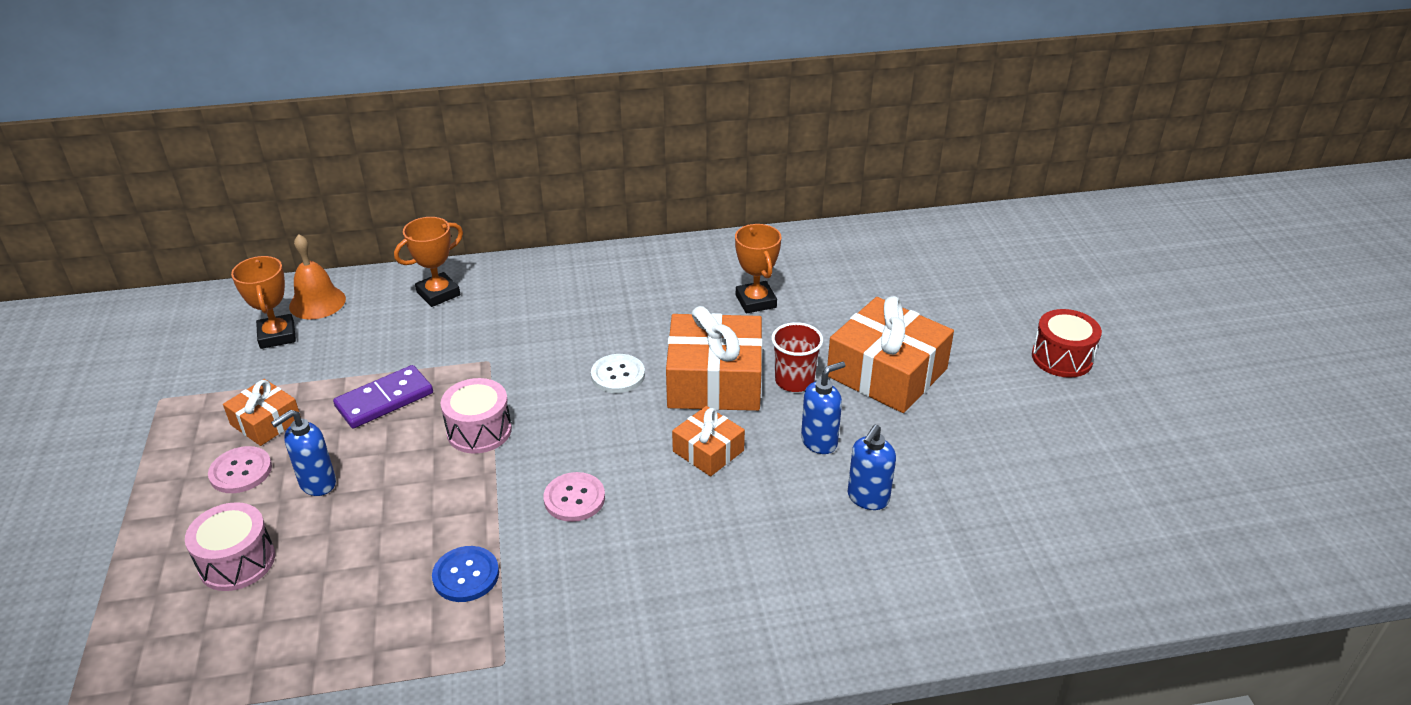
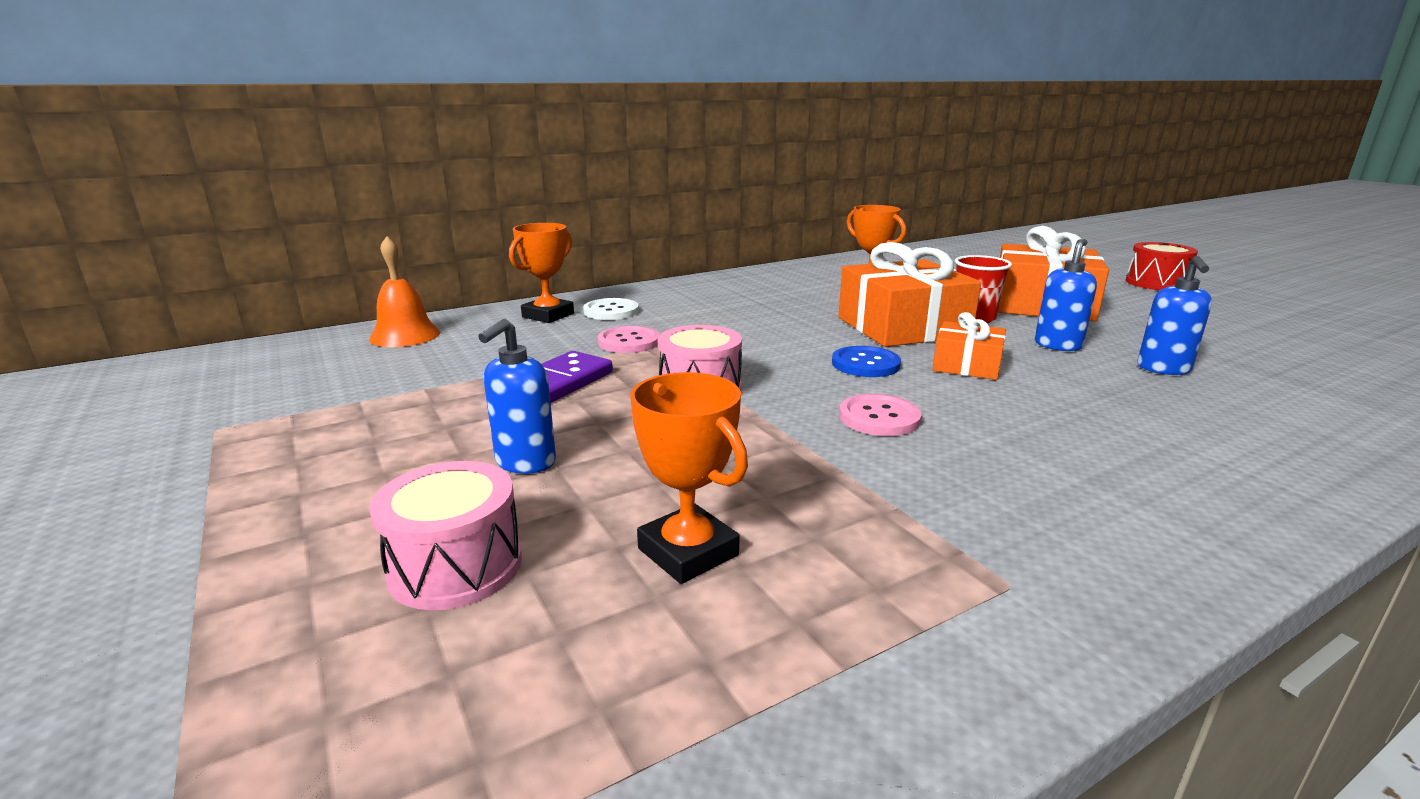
camera: 20 degrees left, 15 degrees down
(241, 471) = (393, 471): pink button -> pink button (629, 342)
(266, 422) = (401, 424): orange gift -> none
(277, 335) = (368, 361): orange trophy -> orange trophy (688, 552)
(466, 575) = (835, 506): blue button -> blue button (865, 364)
(618, 375) = (804, 336): white button -> white button (611, 311)

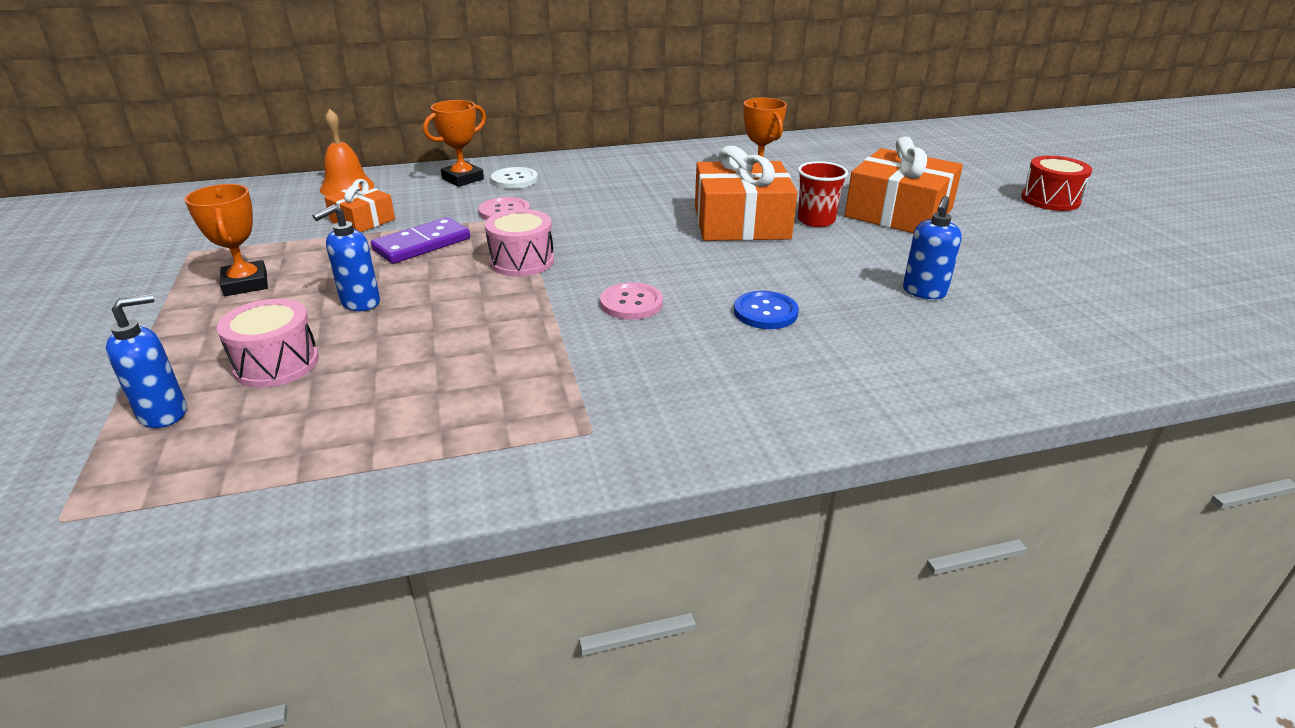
camera: 15 degrees right, 10 degrees up
(688, 552) = (413, 378): orange trophy -> orange trophy (246, 284)
(865, 364) = (670, 255): blue button -> blue button (765, 312)
(966, 365) = (753, 266): orange gift -> orange gift (362, 220)
(1057, 345) = (858, 257): blue soap dispenser -> blue soap dispenser (164, 413)

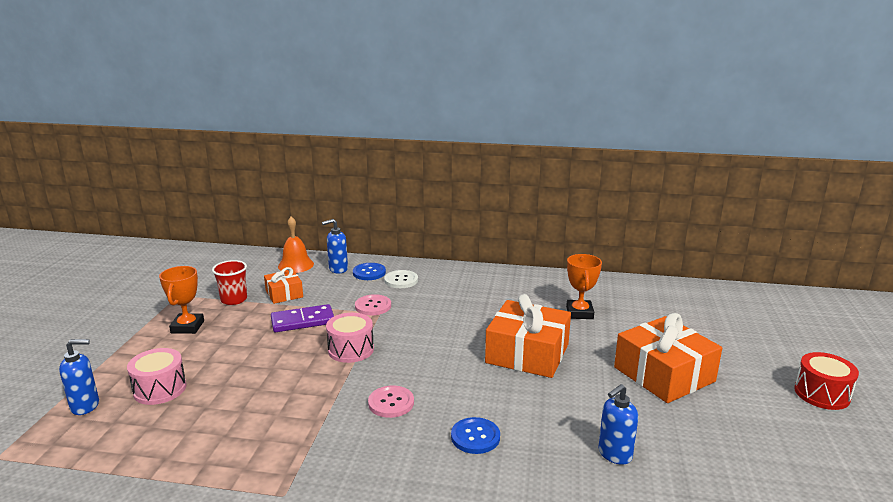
camera: 25 degrees right, 10 degrees down
(360, 303) = (234, 357): blue soap dispenser -> blue soap dispenser (338, 269)
(463, 179) = (369, 273): orange trophy -> blue button
(816, 220) = (587, 365): red cup -> red cup (234, 299)

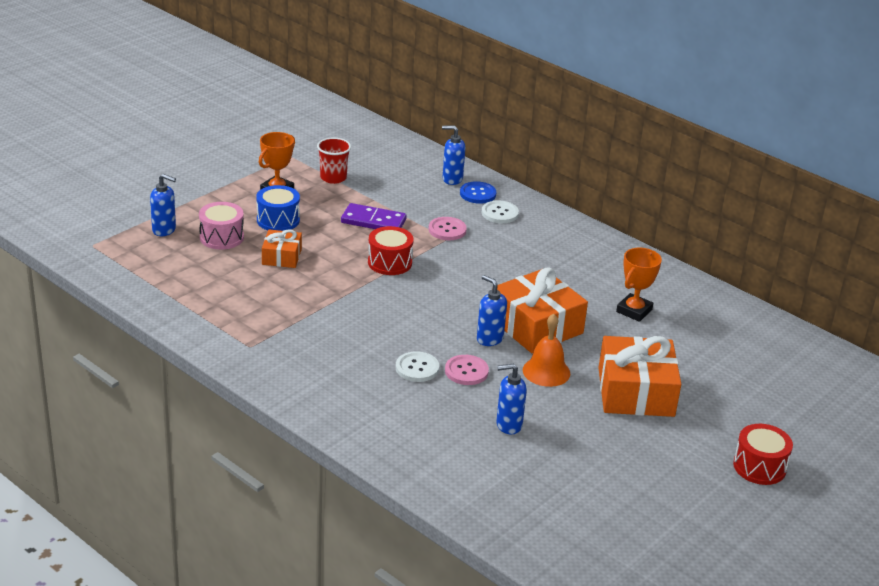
camera: 30 degrees right, 10 degrees up
(209, 352) = (278, 220): none -> blue drum
(284, 294) = (380, 188): orange gift -> orange gift (281, 257)
(295, 265) = (417, 160): orange bell -> orange bell (546, 371)
(351, 350) = (390, 262): pink drum -> red drum
(391, 403) = (380, 318): pink button -> pink button (466, 371)
(475, 437) = (417, 368): blue button -> white button
(505, 380) = (489, 339): none -> blue soap dispenser

